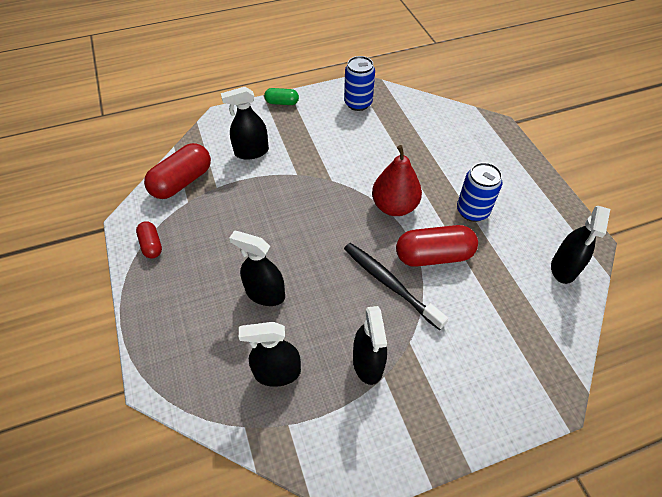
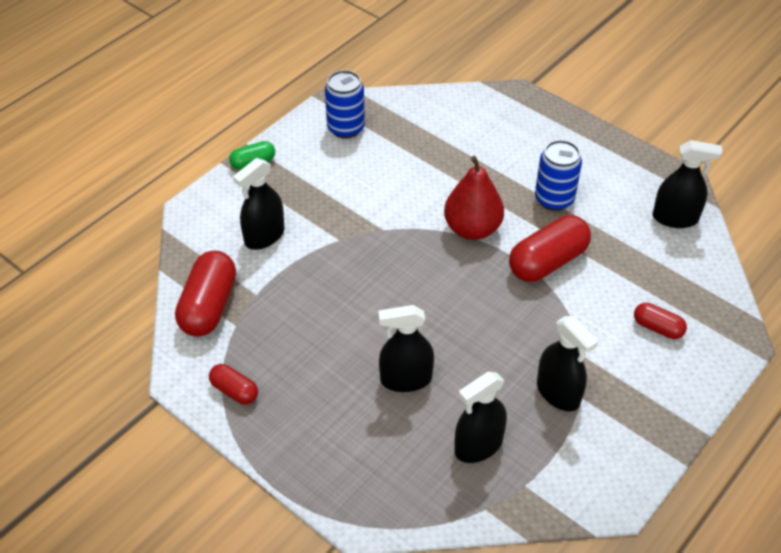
camera: 30 degrees left, 5 degrees down
(389, 284) = (524, 309): black toothbrush -> none
(487, 351) = (657, 328): none -> red capsule
(564, 268) = (675, 218): black spray bottle -> black spray bottle turned 75 degrees counterclockwise

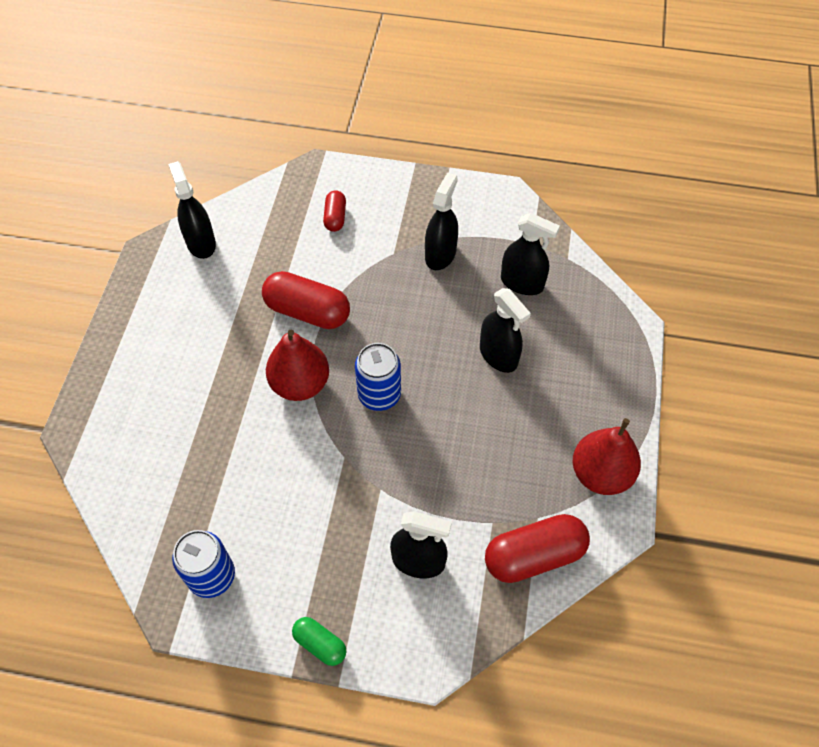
camera: 120 degrees left, 10 degrees up
(234, 391) = (601, 474): red capsule -> red pear
(554, 199) = (224, 336): blue can -> blue can (379, 395)

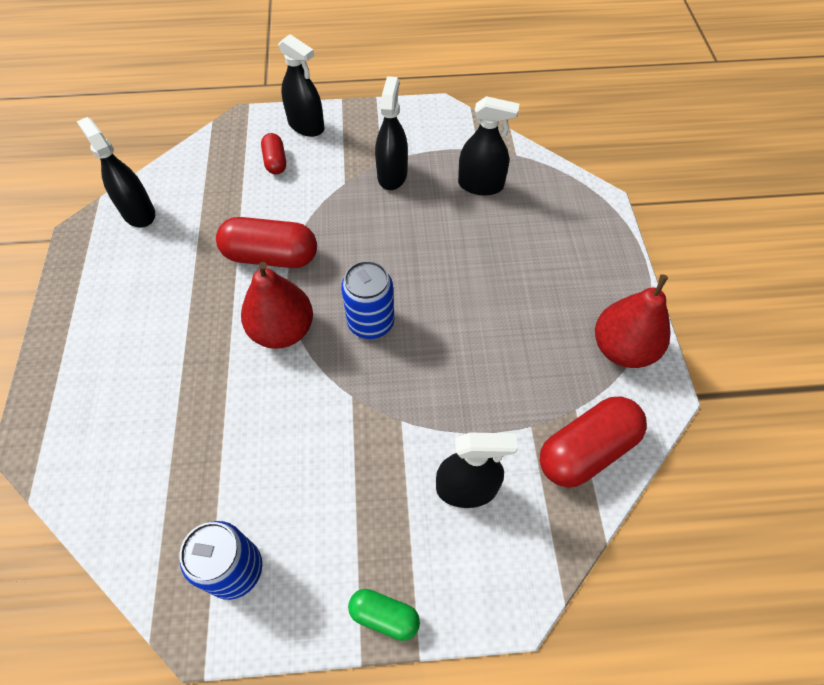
camera: 15 degrees left, 0 degrees up
(498, 355) = (480, 257): black spray bottle -> black spray bottle (306, 126)

